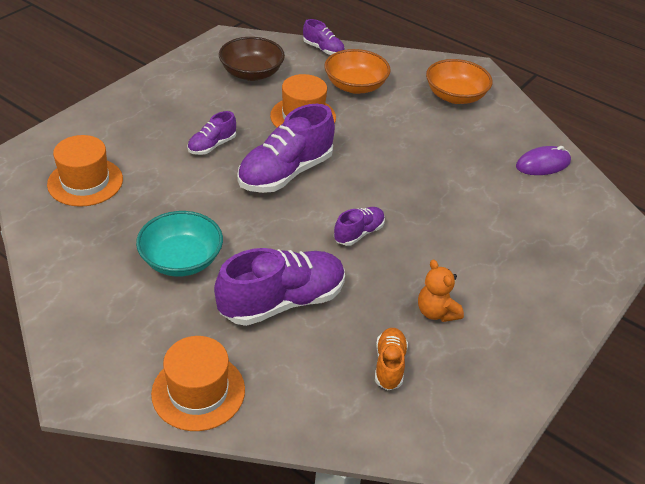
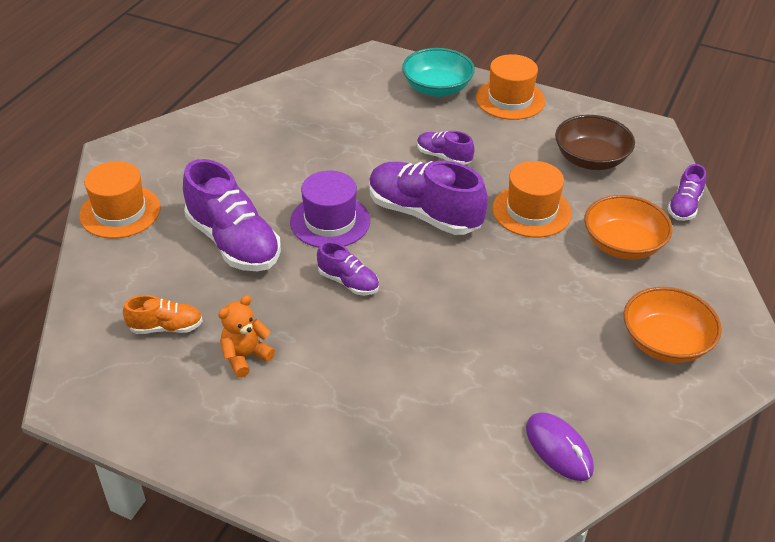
camera: 80 degrees right, 0 degrees up
(85, 182) = (353, 96): orange hat -> orange hat (510, 99)
(181, 260) = (270, 171): turquoise bowl -> turquoise bowl (437, 88)
(274, 231) = (330, 221): none -> purple hat

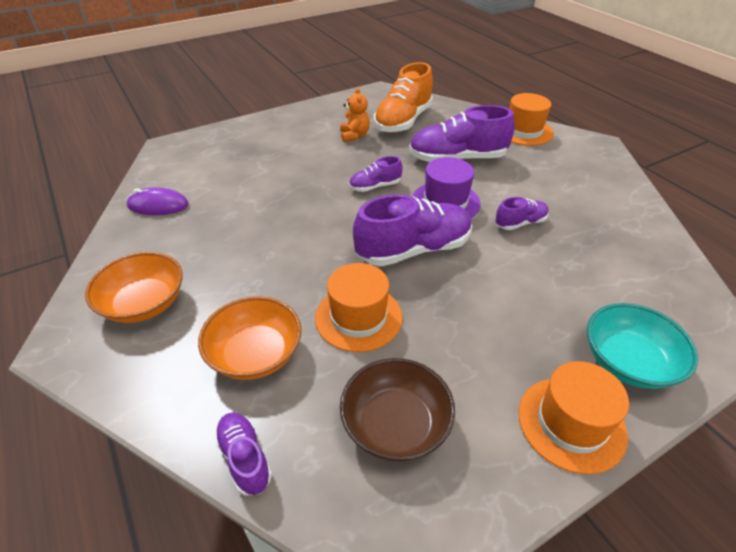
camera: 125 degrees right, 0 degrees up
(166, 327) = (403, 121): orange shoe -> orange shoe, size x1.95
(443, 157) = (486, 300): purple shoe -> purple shoe (520, 223)

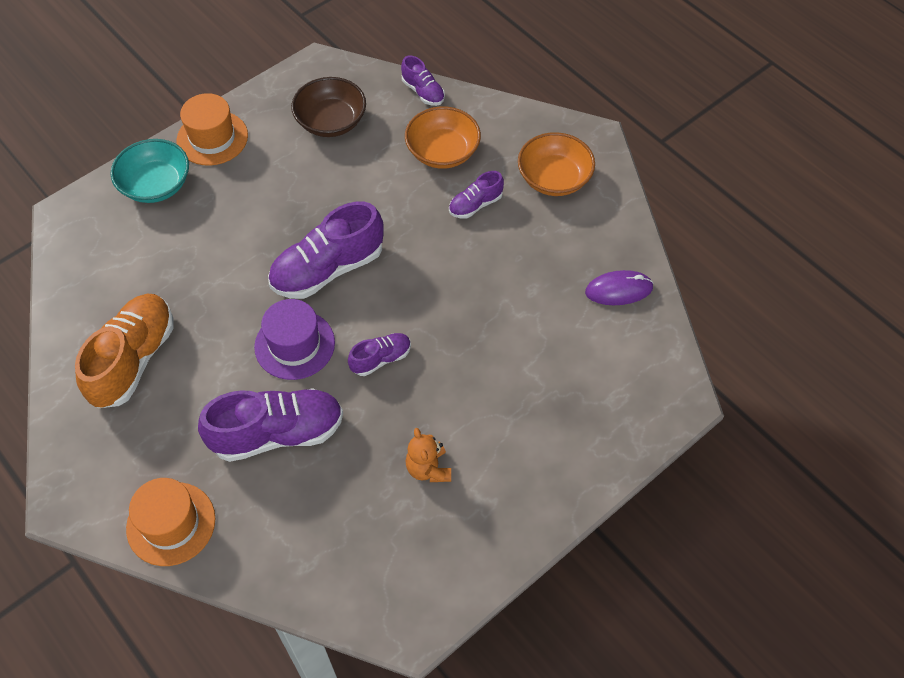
camera: 170 degrees right, 15 degrees up
(358, 317) = (369, 192): orange hat -> none
(403, 121) = (360, 523): orange shoe -> orange shoe (133, 360)
(520, 223) = (213, 322): purple shoe -> purple shoe (475, 205)

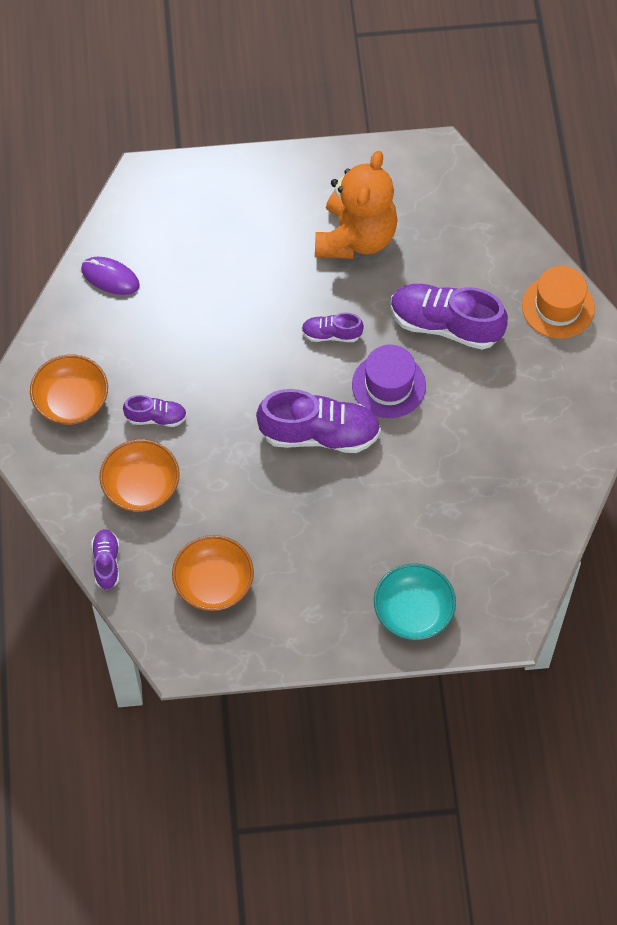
camera: 145 degrees left, 5 degrees up
(133, 360) = (521, 449): orange shoe -> none
(212, 138) = (333, 633): orange hat -> none
(331, 121) = (214, 583): brown bowl -> orange bowl
(428, 468) = (355, 237): orange teddy bear -> orange teddy bear, size x2.15

